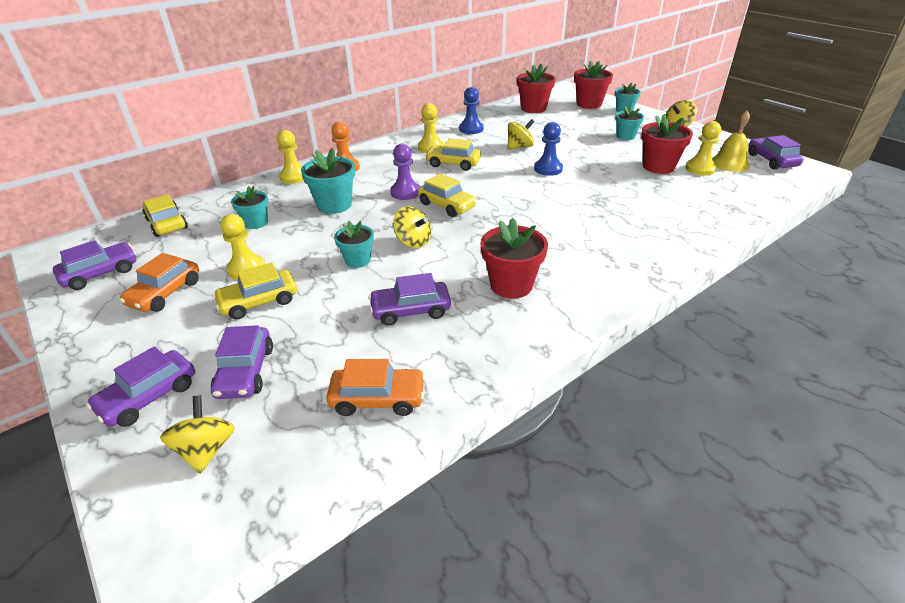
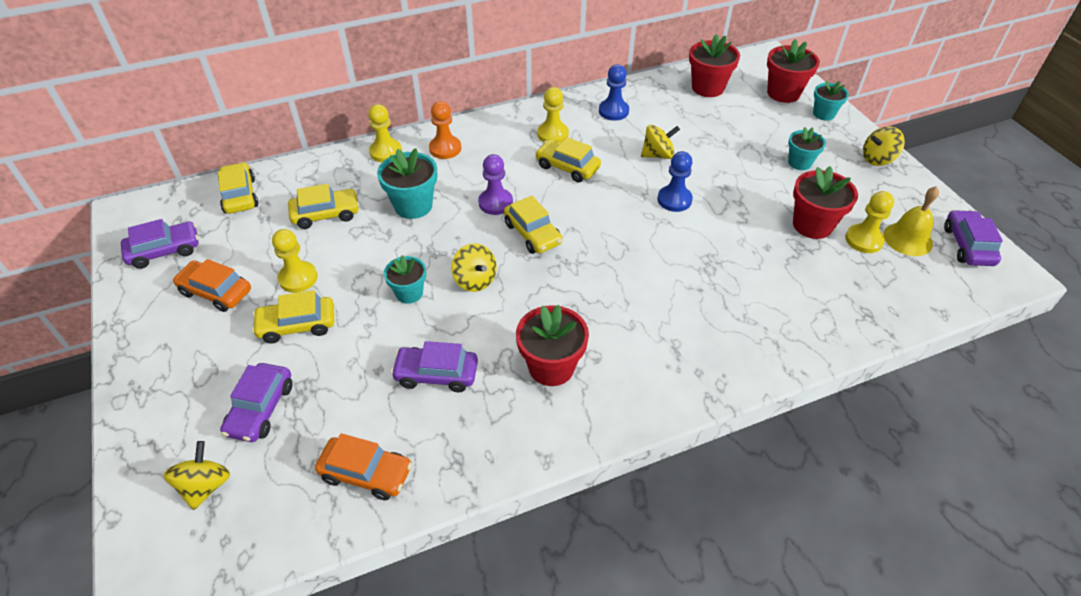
camera: 15 degrees right, 10 degrees up
(149, 396) = (173, 414): purple car -> none
(165, 293) = (216, 292): orange car -> orange car turned 75 degrees clockwise
(256, 223) = (326, 214): turquoise flower pot -> yellow car

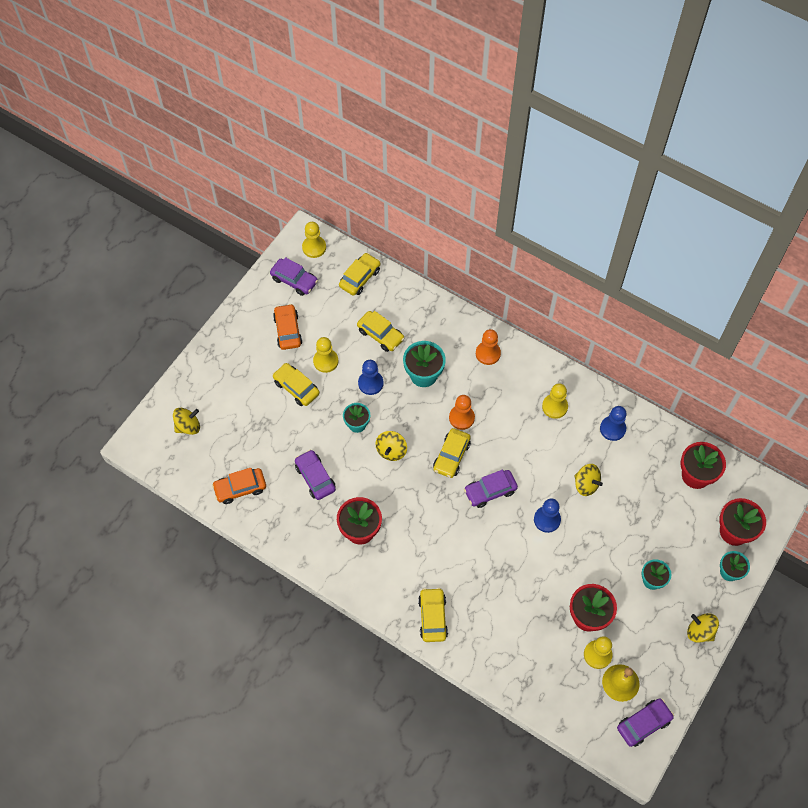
camera: 55 degrees right, 15 degrees up
(261, 409) = (239, 414): purple car -> purple car (490, 491)
(366, 473) = (240, 488): orange car -> orange car turned 90 degrees clockwise
(373, 253) = (370, 383): none -> blue pawn
(386, 152) = (457, 323): yellow pawn -> yellow pawn (314, 247)
(495, 203) = (461, 418): purple pawn -> orange pawn
(567, 167) = (528, 437): yellow car -> yellow car (432, 617)

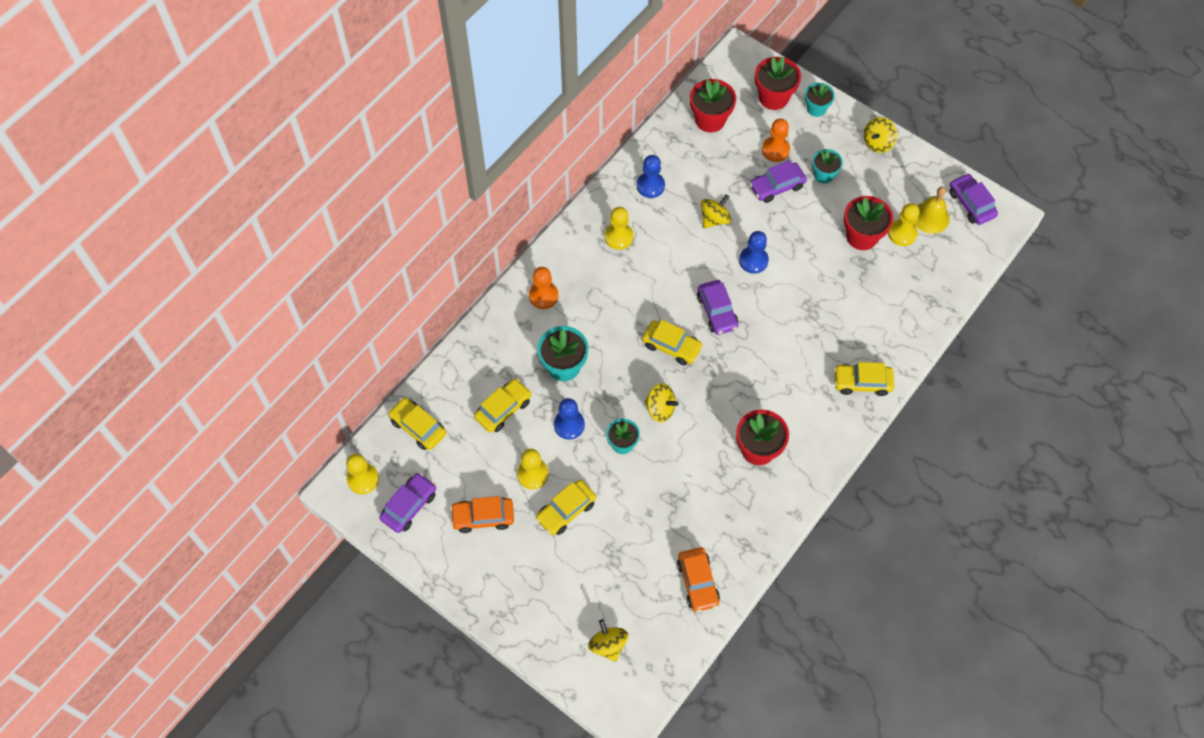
camera: 85 degrees left, 0 degrees up
(315, 478) = (689, 495): purple car -> purple car (776, 186)
(461, 418) = (624, 331): orange pawn -> orange pawn (775, 150)

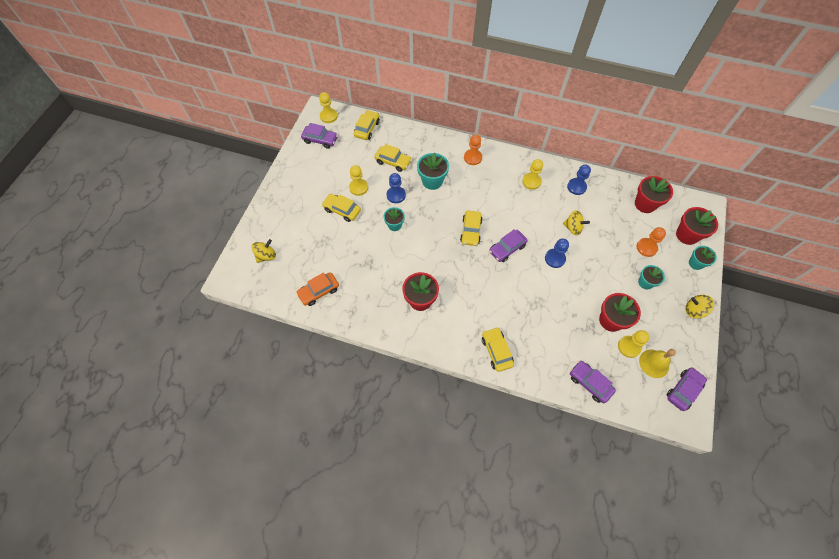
camera: 70 degrees right, 0 degrees up
(483, 517) = (325, 173): orange car -> none
(660, 409) = (425, 237): yellow spinning top -> none
(776, 186) = (618, 256): purple car -> purple car (589, 383)

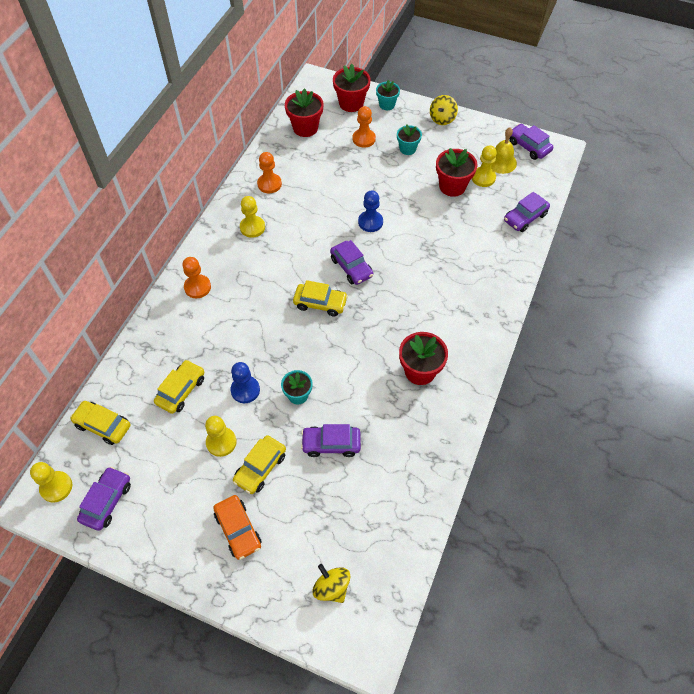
camera: 85 degrees left, 5 degrees down
(319, 291) = (400, 503): orange car -> orange car (238, 530)
(360, 247) = (331, 444): none -> purple car
(432, 181) = (229, 341): turquoise flower pot -> none
(496, 351) = (490, 296): yellow car -> none
(573, 228) = (329, 198): yellow spinning top -> none
(576, 187) = (269, 184): blue pawn -> orange pawn

